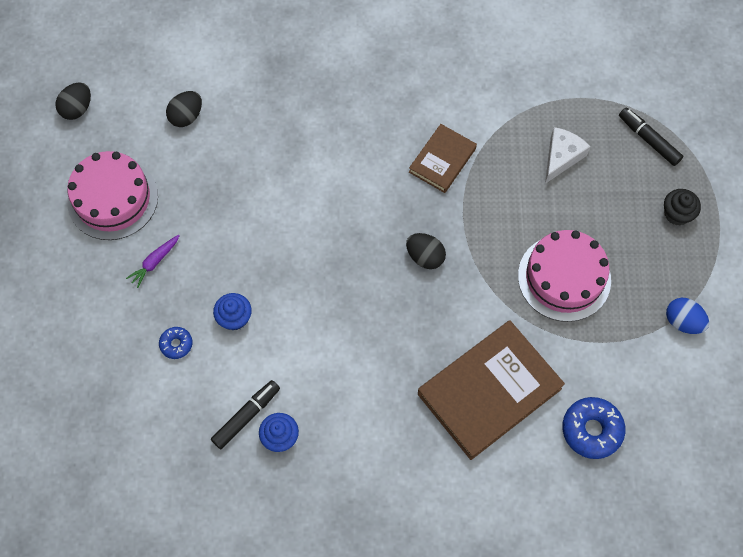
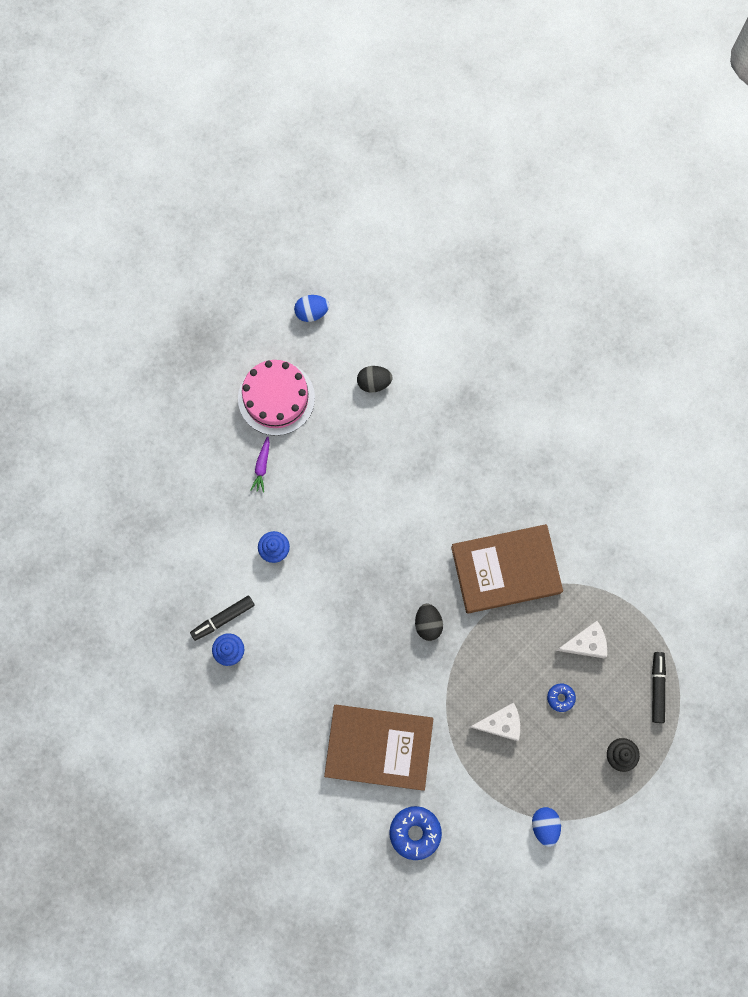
camera: 45 degrees right, 10 degrees up
(77, 109) = (312, 312): black egg -> blue egg
(155, 262) = (262, 466): purple carrot -> purple carrot turned 75 degrees counterclockwise
(176, 344) = (225, 533): blue donut -> blue donut (560, 698)
(246, 416) = (223, 619): black marker -> black marker turned 150 degrees clockwise
(442, 160) = (505, 570): brown book -> brown book, size x1.82
(564, 277) = (500, 723): pink cake -> white cheese

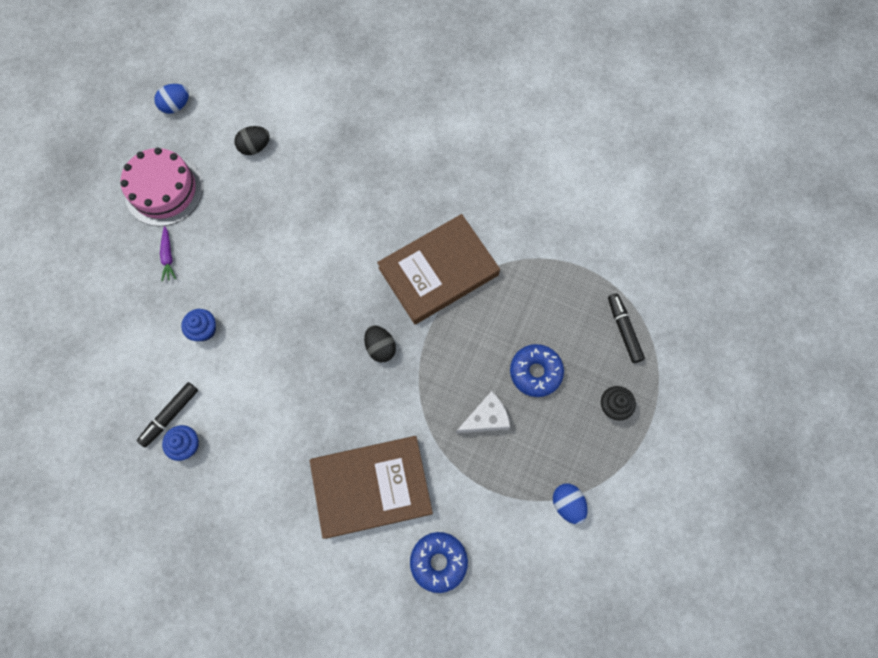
camera: 20 degrees left, 5 degrees down
(560, 698) = (535, 372): blue donut -> blue donut, size x1.80
(586, 643) = (540, 312): white cheese -> none

